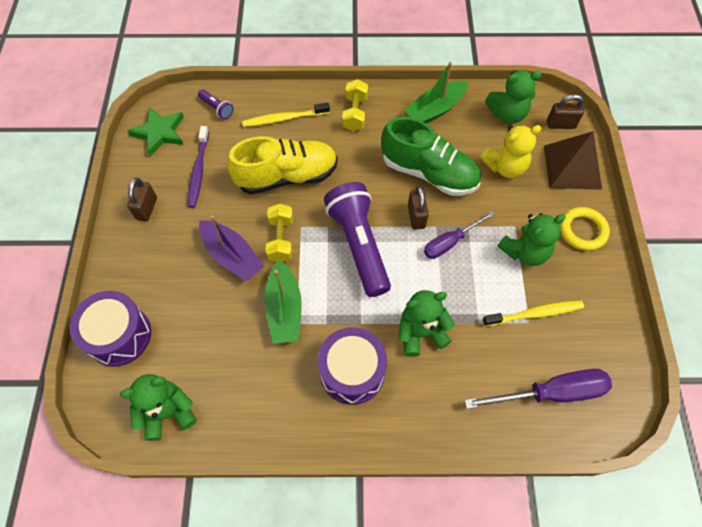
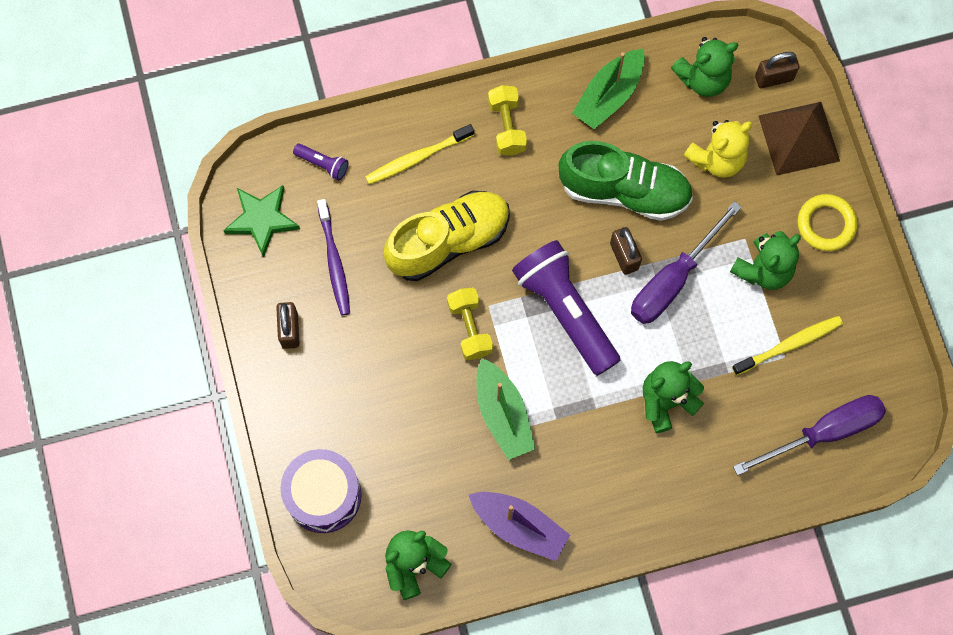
camera: 15 degrees left, 10 degrees up
(232, 256) = (418, 365): purple boat -> purple boat (519, 526)
(352, 372) = (602, 466): purple drum -> none
(450, 242) = (673, 280): purple screwdriver -> purple screwdriver, size x1.52

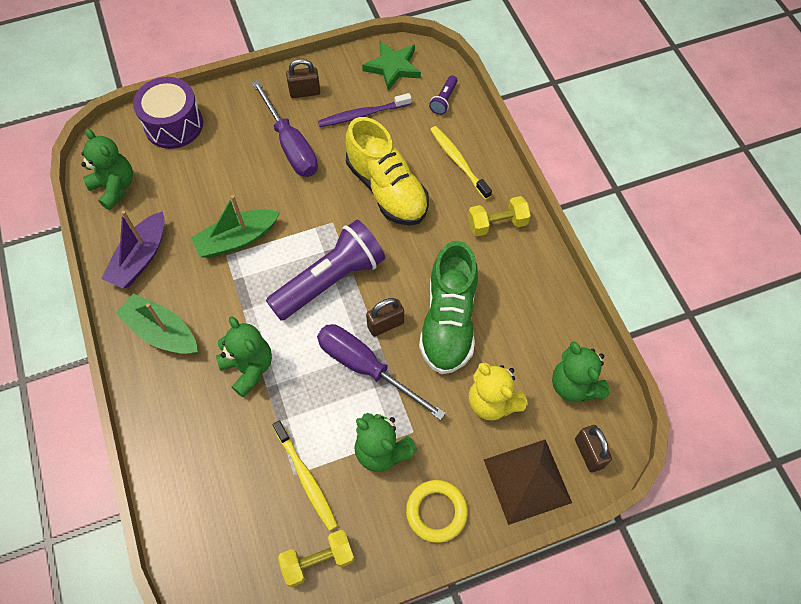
camera: 85 degrees right, 10 degrees down
(470, 328) = (311, 210): yellow dumbbell -> yellow dumbbell (318, 560)
(609, 95) = (541, 303): green boat -> green boat (162, 332)
(824, 432) = (217, 516): purple screwdriver -> purple screwdriver (290, 145)

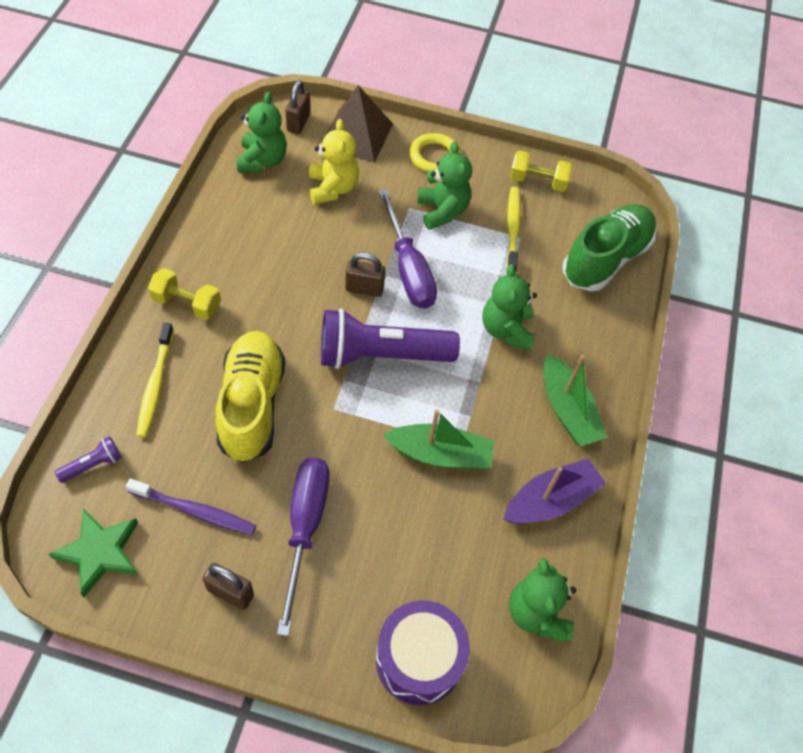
camera: 150 degrees left, 5 degrees down
(449, 321) = (310, 258): green shoe -> green shoe (605, 259)

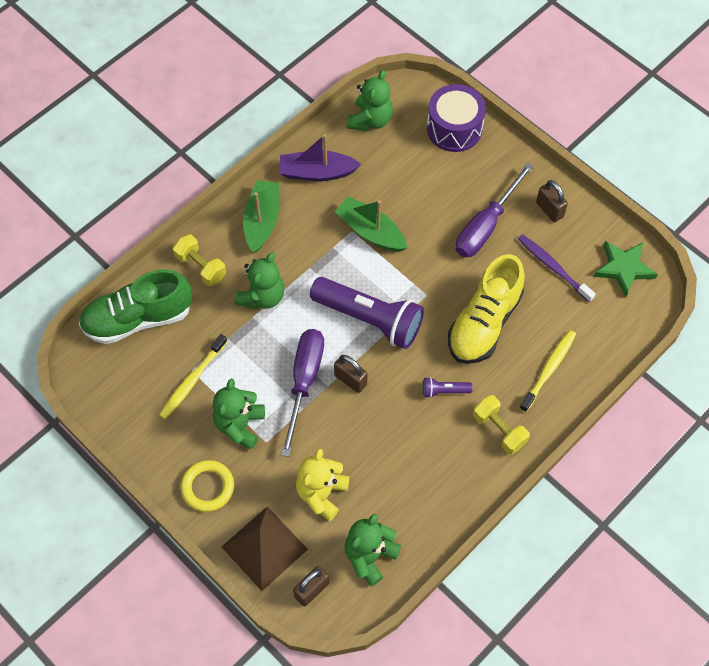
camera: 145 degrees left, 5 degrees up
(93, 465) = (612, 328): purple flashlight -> purple flashlight (444, 391)
(538, 181) = (134, 418): yellow dumbbell -> yellow dumbbell (201, 267)

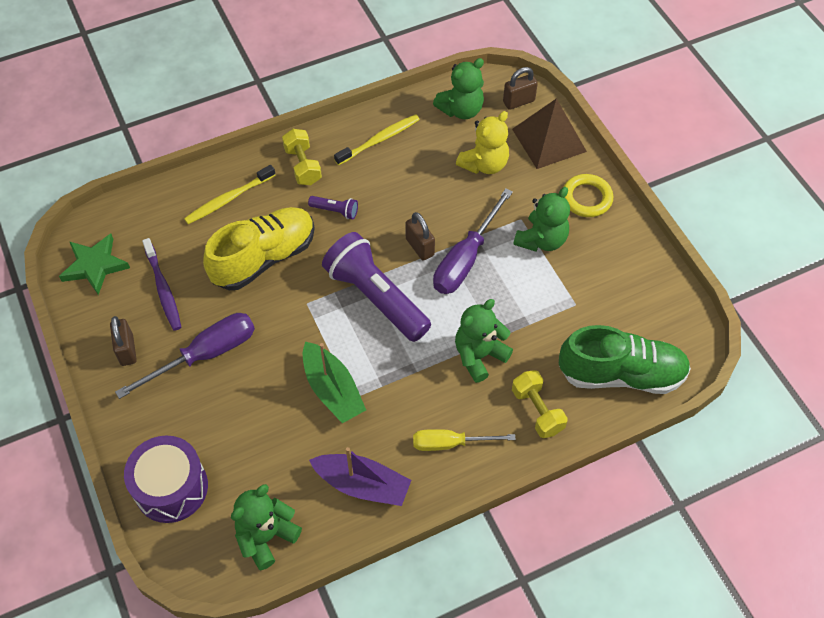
camera: 160 degrees left, 5 degrees down
(192, 380) = (577, 294): yellow toothbrush -> yellow toothbrush (379, 140)
(262, 221) = (450, 443): green boat -> yellow screwdriver

